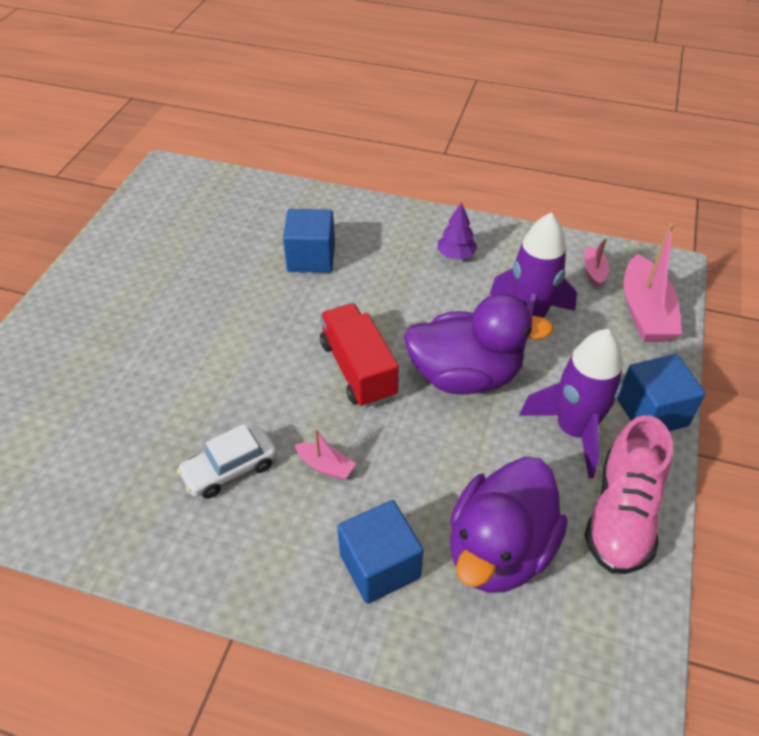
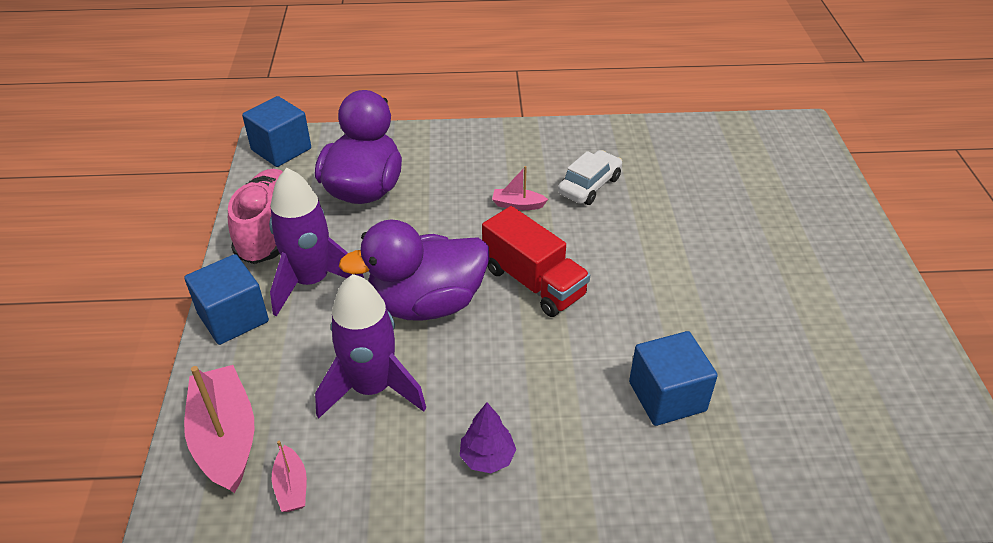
camera: 160 degrees right, 5 degrees down
(379, 566) = (447, 163): blue cube -> blue cube (281, 149)

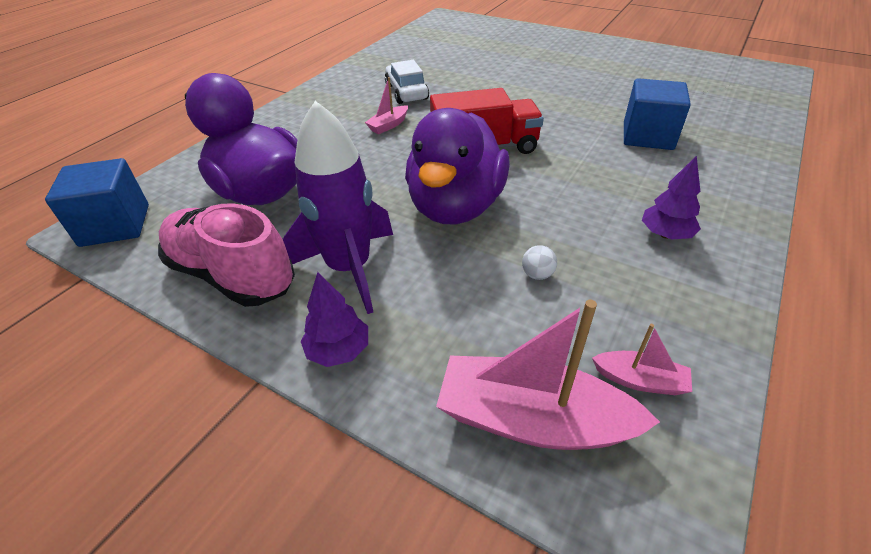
camera: 55 degrees left, 0 degrees up
(233, 317) = (338, 350): blue cube -> purple tree
(372, 388) = (537, 274): purple rocket -> white ball

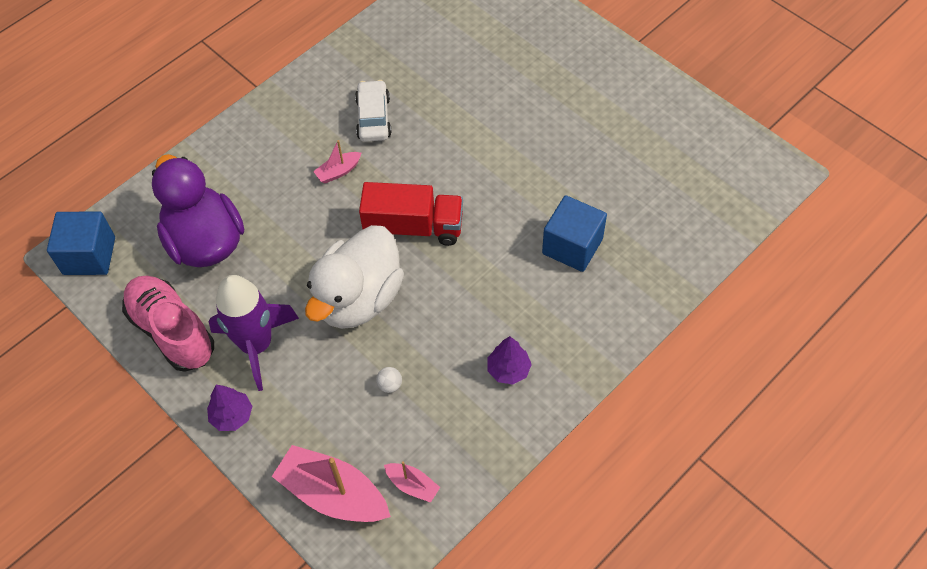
camera: 15 degrees right, 15 degrees up
(455, 206) = (358, 298): purple duck -> white duck

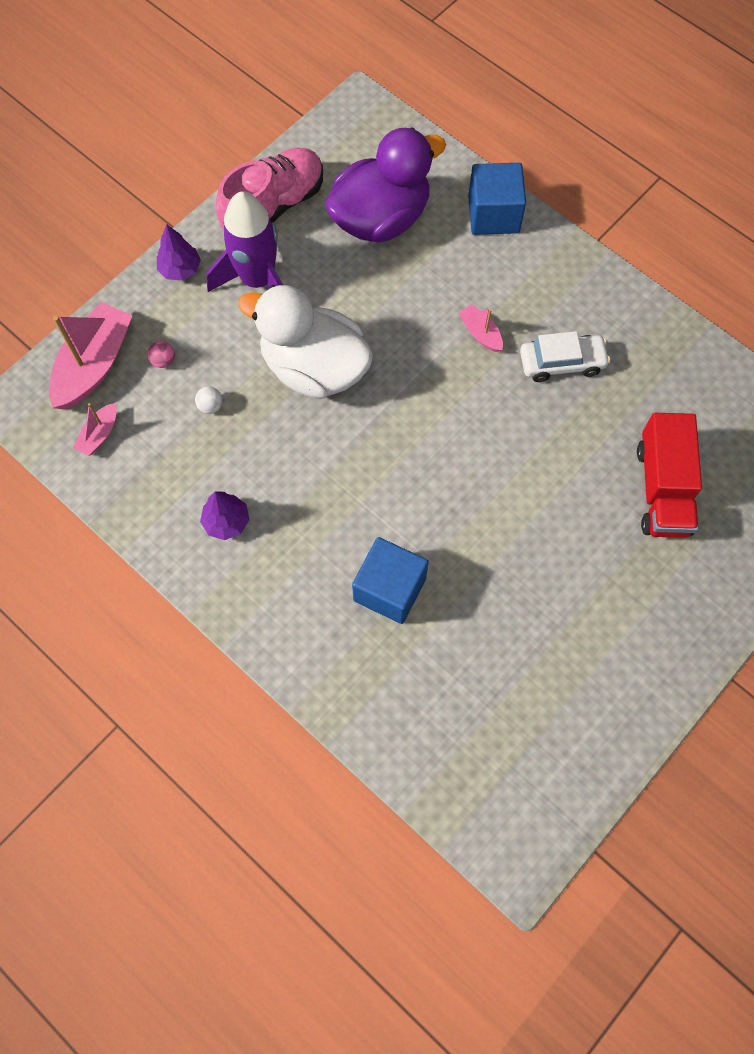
camera: 85 degrees right, 10 degrees up
(89, 255) = (360, 123): blue cube -> blue cube (493, 214)
(336, 428) = (163, 361): none -> pink ball
(414, 227) = (409, 416): red truck -> red truck (662, 489)

